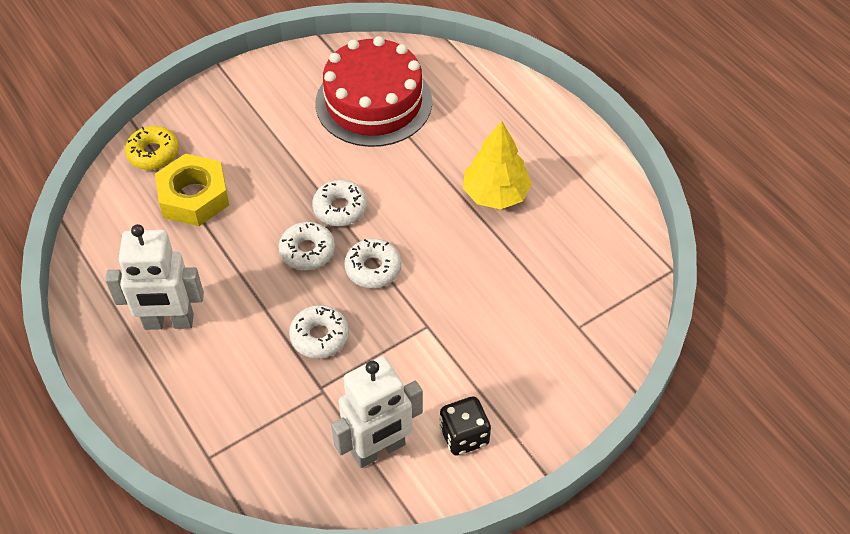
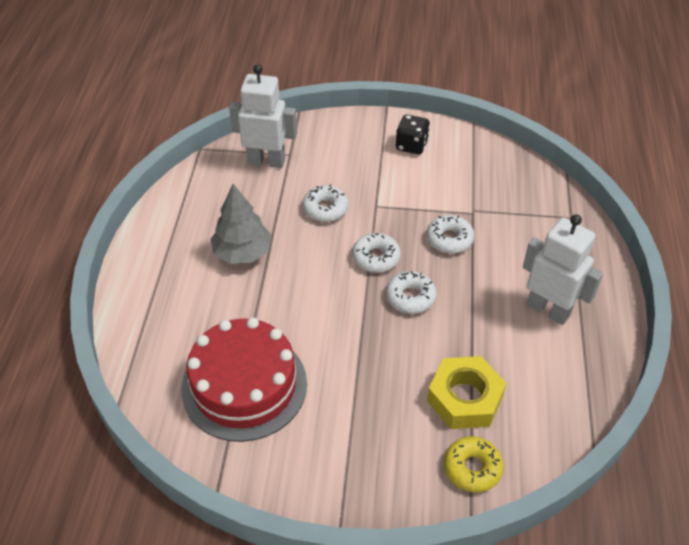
camera: 140 degrees left, 5 degrees down
(340, 208) = (358, 313): white donut -> white donut (325, 209)
(379, 450) = (465, 165): white robot -> white robot (266, 161)
(495, 194) = (242, 252): yellow tree -> grey tree

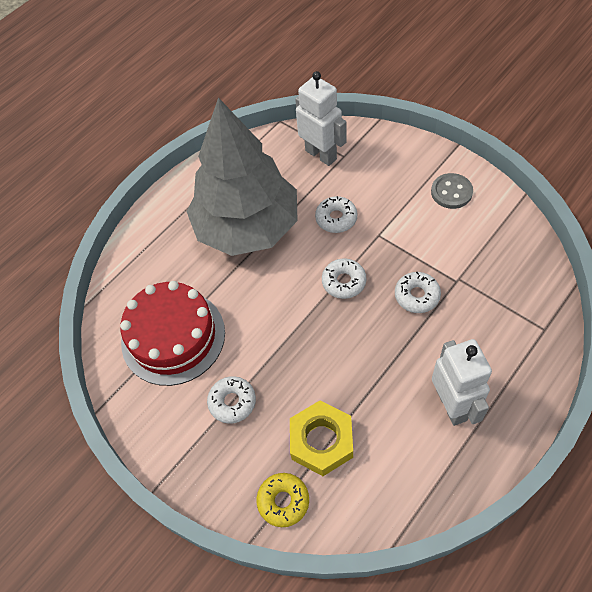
camera: 40 degrees right, 10 degrees up
(242, 252) = (247, 227): grey tree -> grey tree, size x2.06
(410, 297) = (345, 331): white donut -> white donut (232, 402)
(411, 145) = (451, 192): black dice -> grey button

